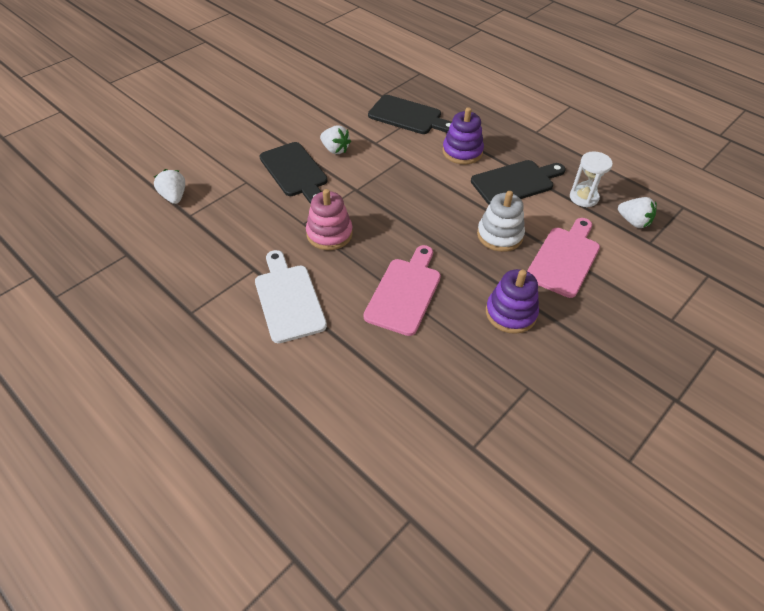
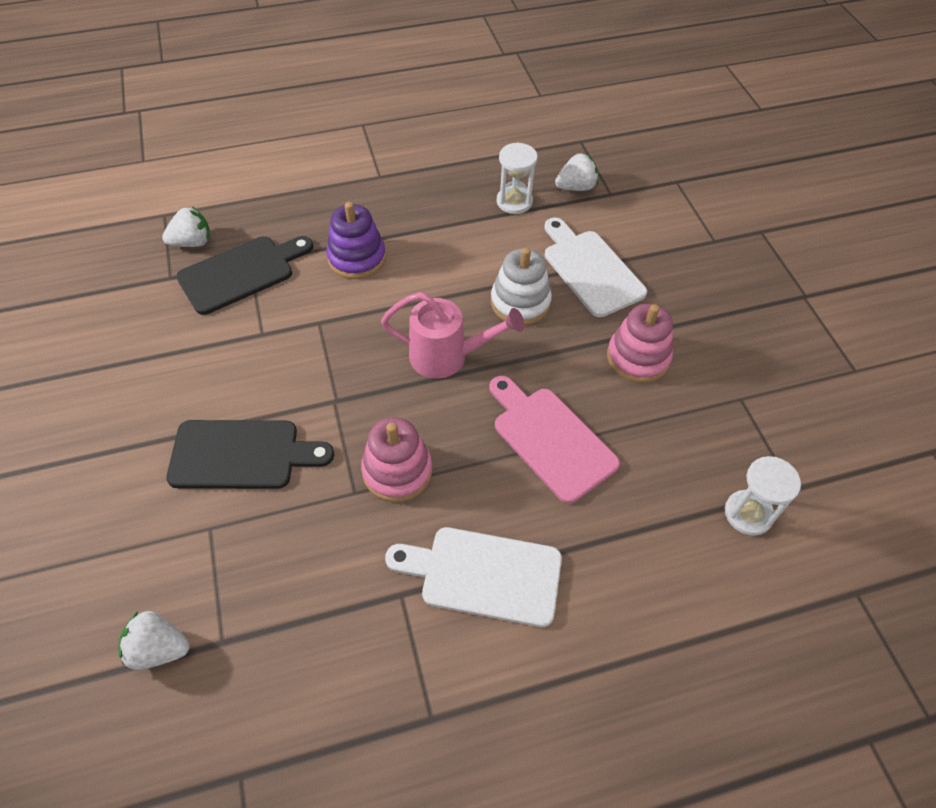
camera: 60 degrees left, 5 degrees up
(335, 149) = (236, 385): white strawberry -> white strawberry (192, 242)
(426, 220) = (447, 357): none -> pink watering can
(429, 424) = (748, 514): none -> white hourglass
(511, 313) = (638, 357): purple stacking toy -> pink stacking toy
(515, 182) = (448, 242): black cutting board -> none
(564, 259) = (590, 270): pink cutting board -> white cutting board

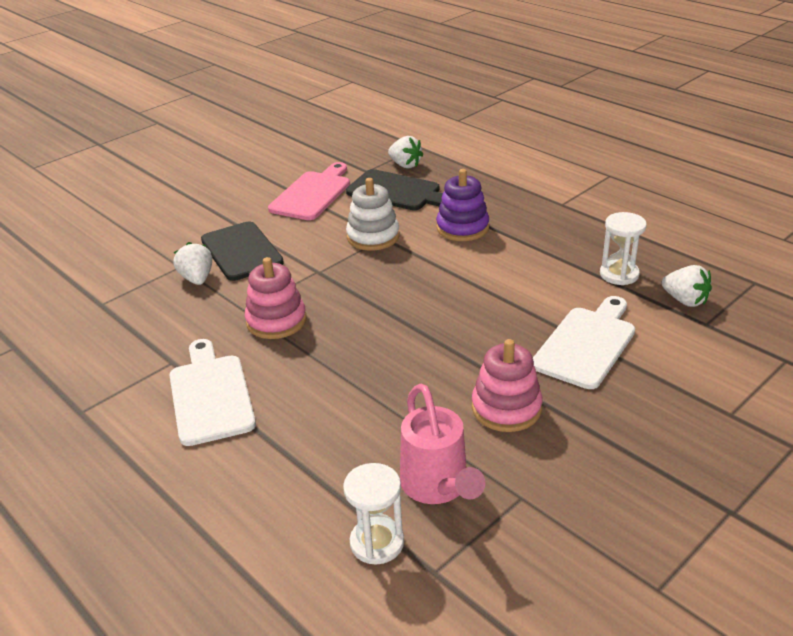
camera: 65 degrees right, 20 degrees down
(159, 648) = (86, 284): white strawberry -> white strawberry (197, 279)
(447, 357) = (405, 303): pink watering can -> pink watering can (438, 486)
(520, 302) = (501, 319): white stacking toy -> white stacking toy (373, 237)
(550, 439) = (365, 386): pink cutting board -> pink cutting board (312, 194)

